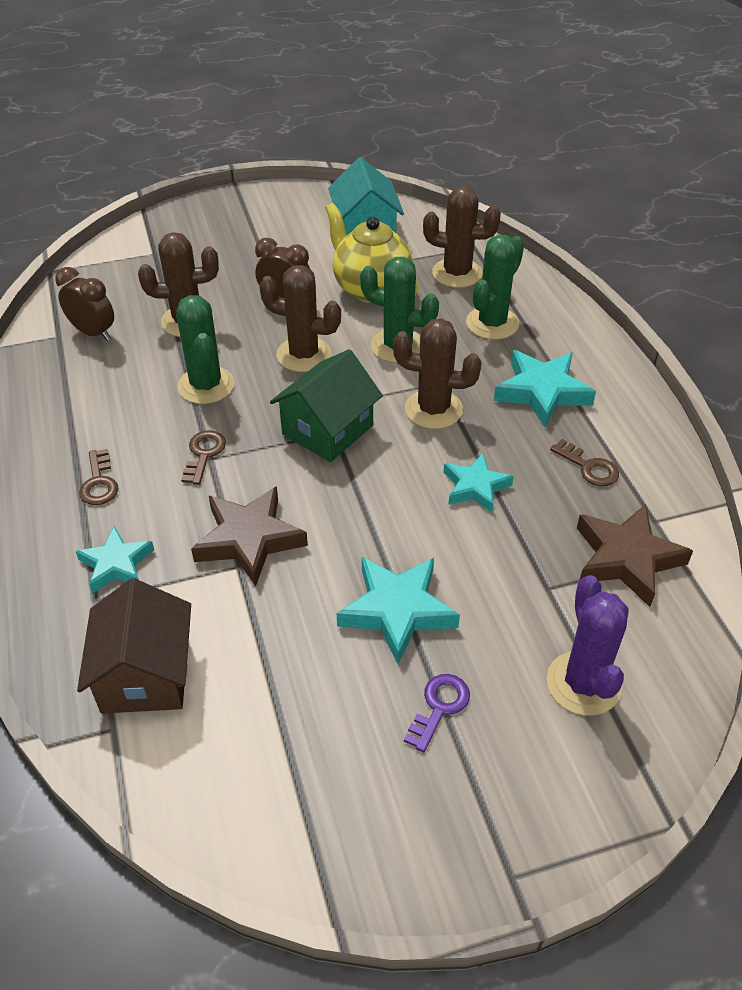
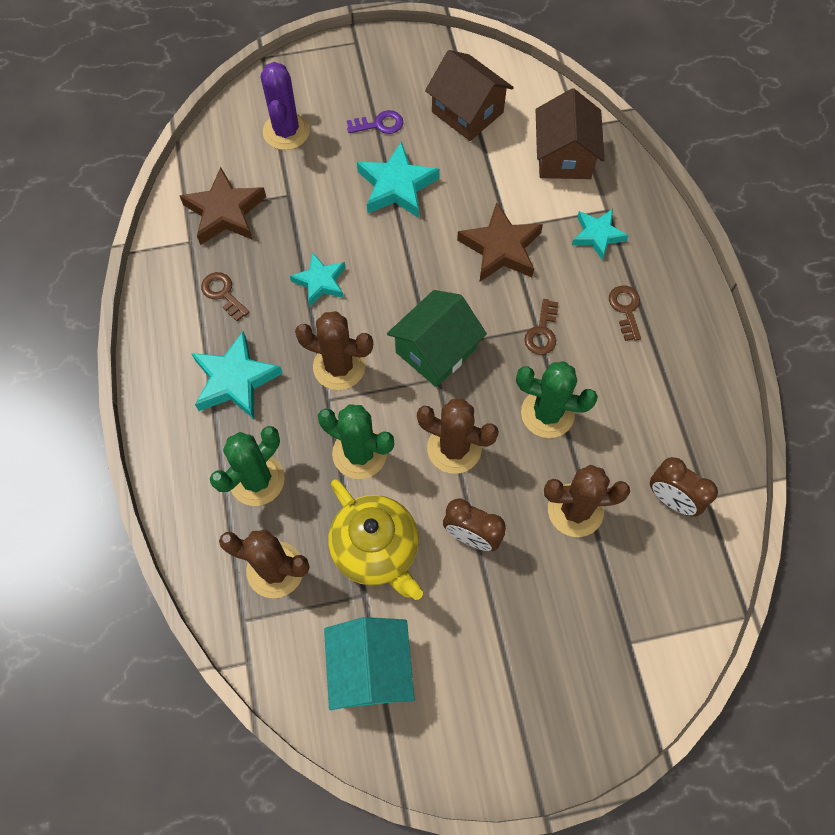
camera: 175 degrees left, 20 degrees up
(206, 385) = (547, 413): green cactus -> green cactus turned 60 degrees counterclockwise
(297, 741) = (467, 112): none -> brown house
(439, 707) = (379, 124): purple key -> purple key turned 135 degrees counterclockwise

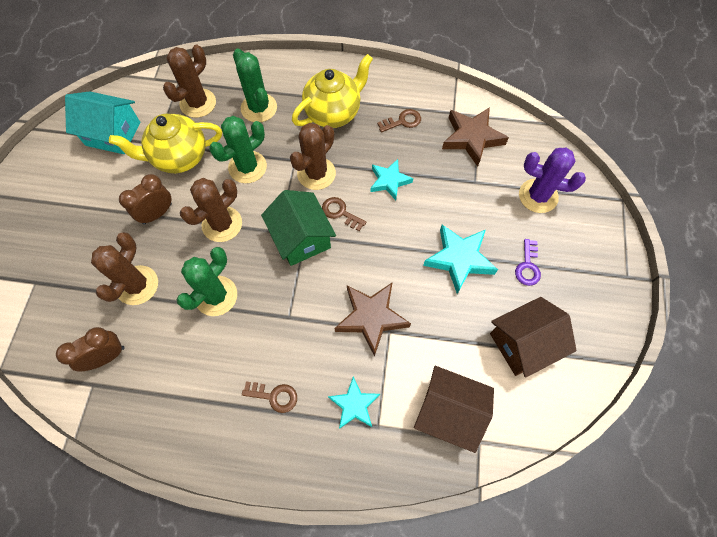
camera: 110 degrees right, 0 degrees up
(235, 380) = (333, 113): turquoise star -> yellow teapot
(542, 332) = (283, 319): brown key -> brown key (340, 213)

